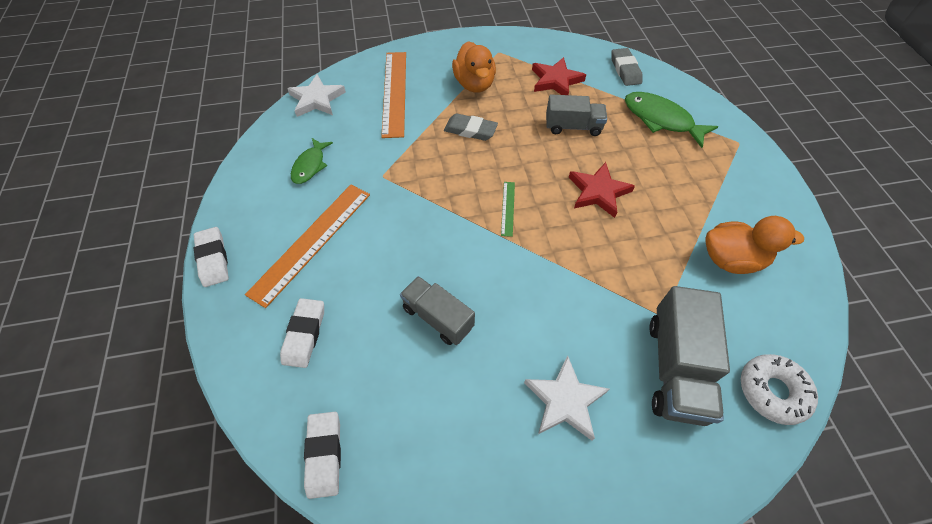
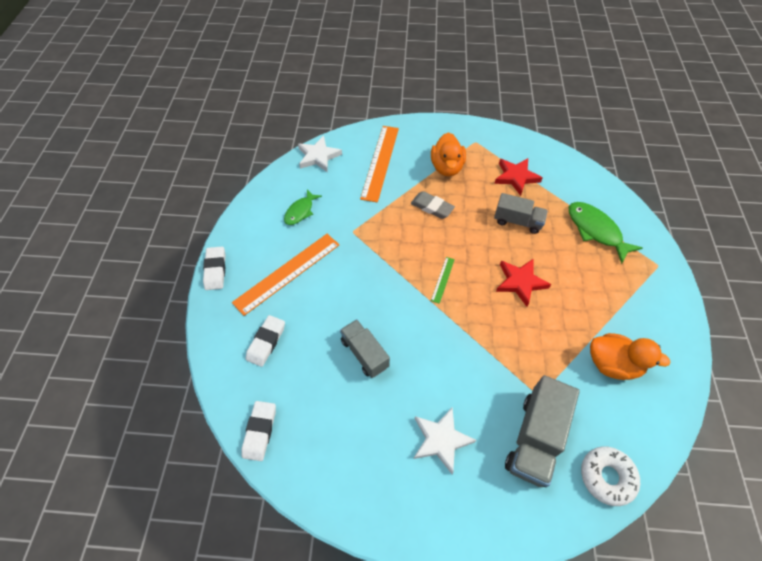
camera: 15 degrees right, 0 degrees up
(625, 70) = (579, 179): grey eraser -> none

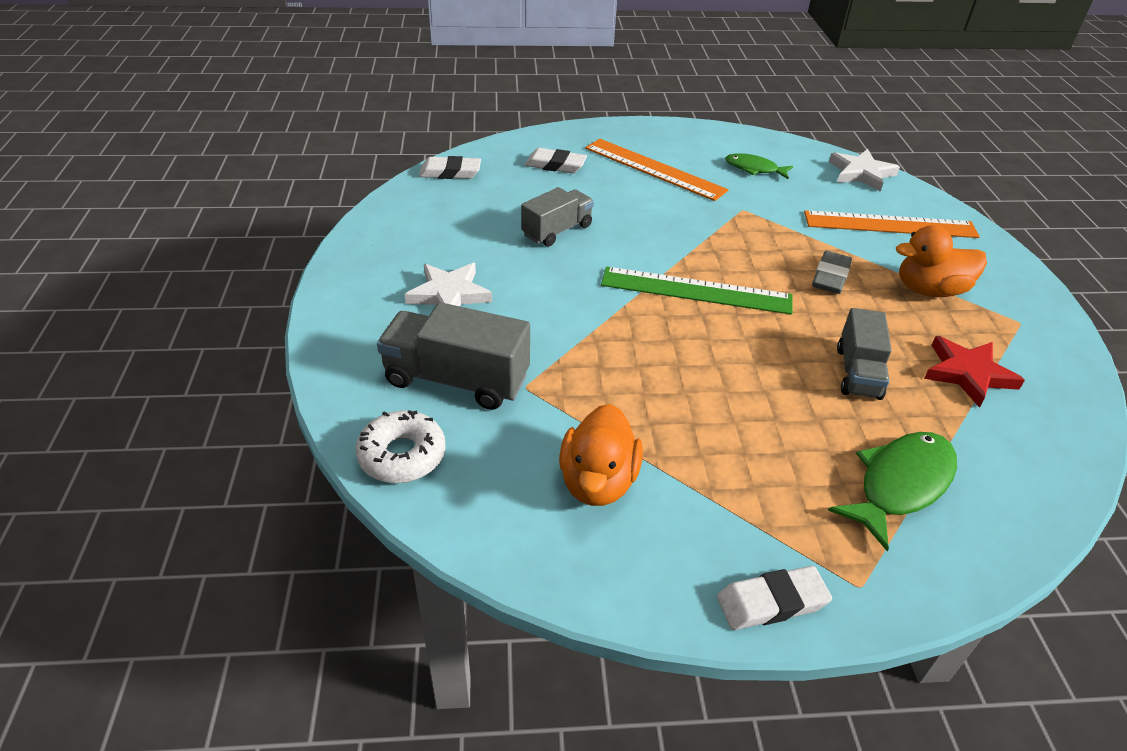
camera: 80 degrees right, 15 degrees down
(215, 270) = (638, 126): white eraser -> white eraser (771, 602)
(442, 279) = (696, 290): green ruler -> green ruler, size x2.21
(520, 282) = (725, 372): red star -> none

